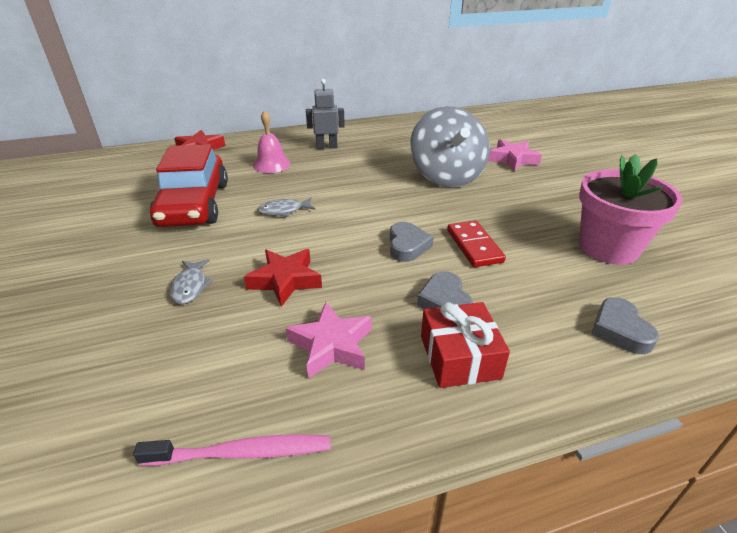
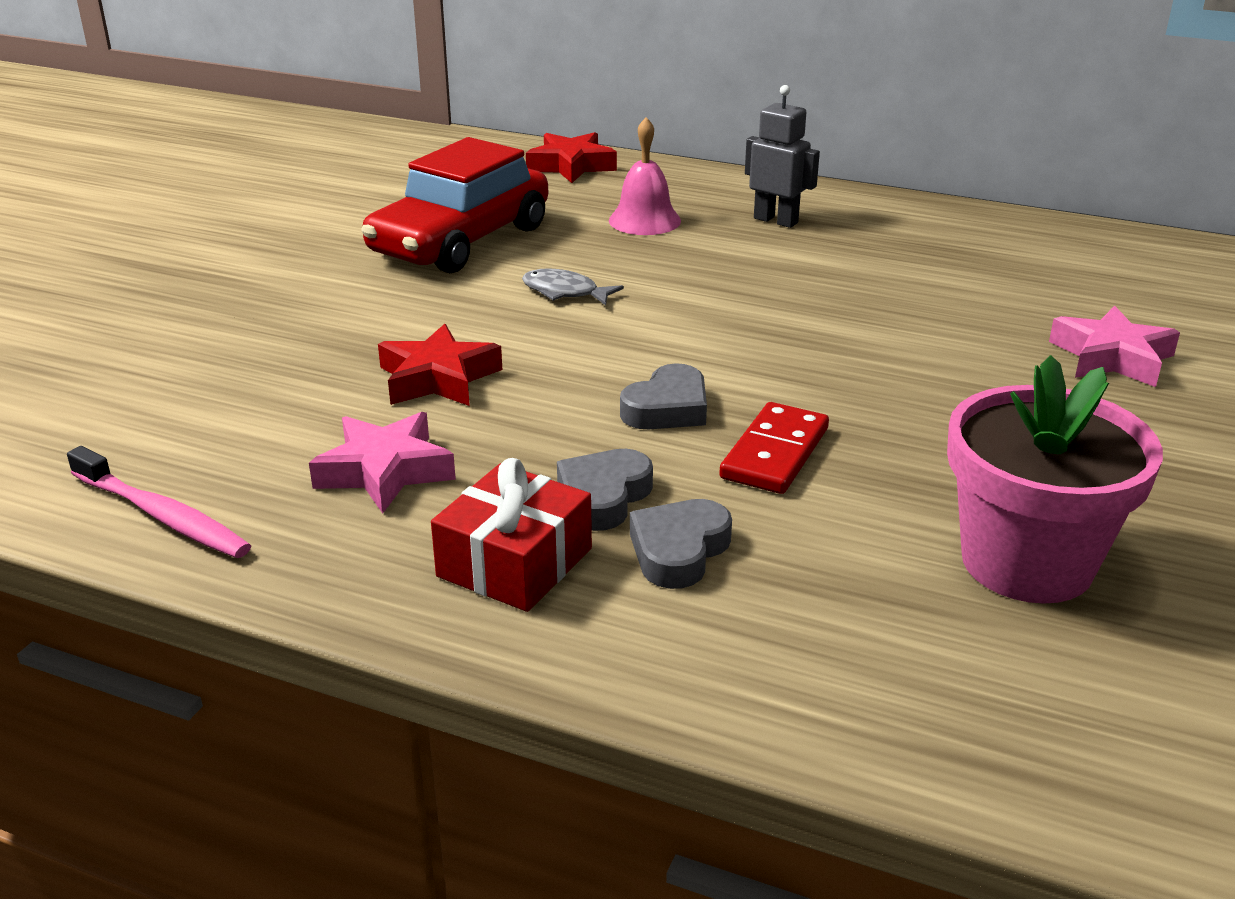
camera: 40 degrees right, 5 degrees down
(190, 286) = (325, 337): grey fish -> none
(446, 176) = (915, 338): grey spinning top -> none
(620, 330) = (809, 662): grey heart -> grey heart (679, 551)

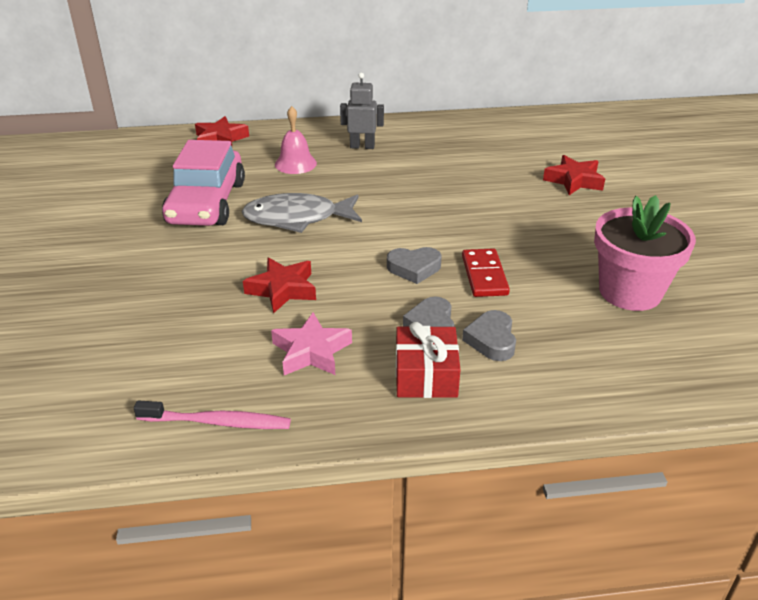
camera: 30 degrees left, 5 degrees up
(461, 241) = (207, 203): red car -> pink car
(564, 292) = (297, 218): grey fish -> grey fish, size x2.00
(667, 408) = (414, 268): grey heart -> grey heart turned 75 degrees clockwise
(1111, 357) = (574, 180): pink star -> red star

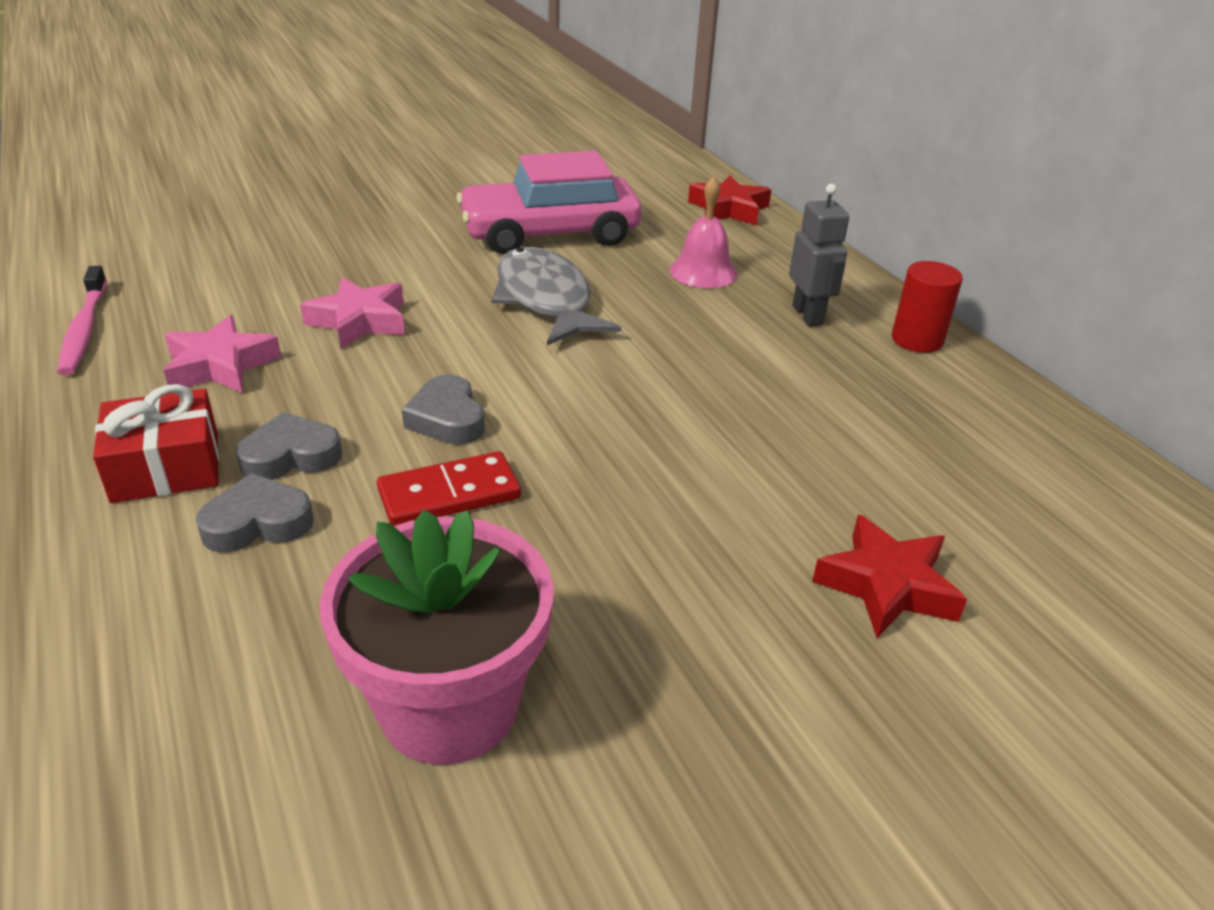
camera: 70 degrees right, 0 degrees up
(282, 289) = (359, 321): red star -> pink star
(400, 127) = (917, 340): none -> red cylinder

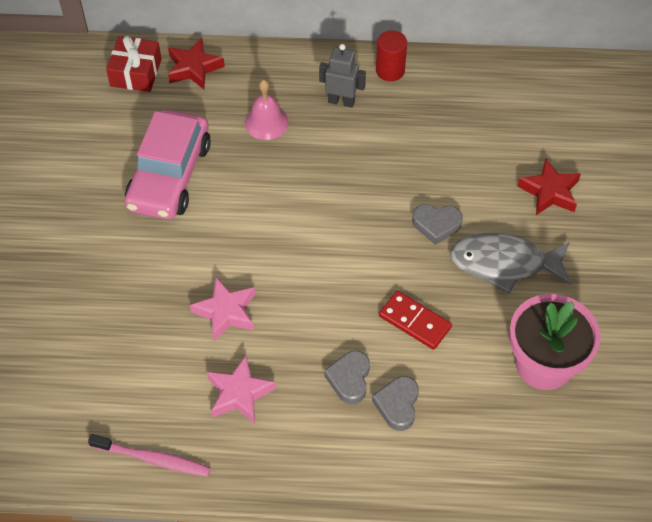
camera: 60 degrees left, 20 degrees up
(166, 467) = (330, 436): red gift -> red gift (136, 72)
(447, 418) = (351, 302): grey heart -> grey heart (436, 225)
(449, 494) = (415, 321): red domino -> red domino turned 60 degrees counterclockwise
(545, 300) = (254, 212): grey fish -> grey fish (504, 263)

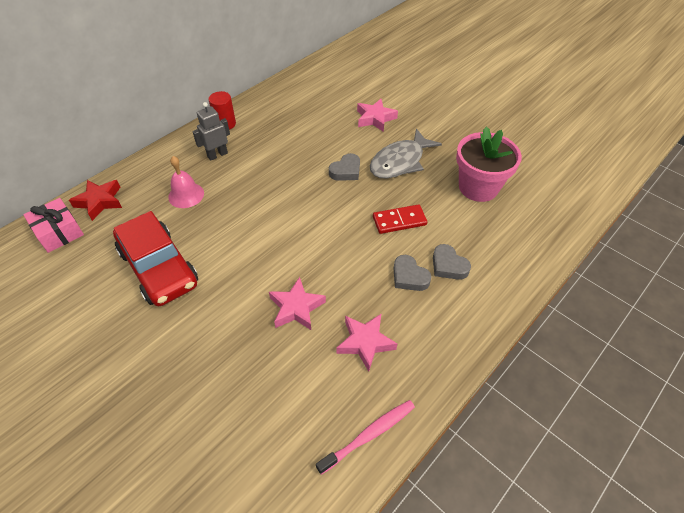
camera: 50 degrees left, 5 degrees down
(136, 72) = (59, 232): red gift -> pink gift
(170, 175) = (159, 268): pink car -> red car
(549, 192) = (375, 118): red star -> pink star

